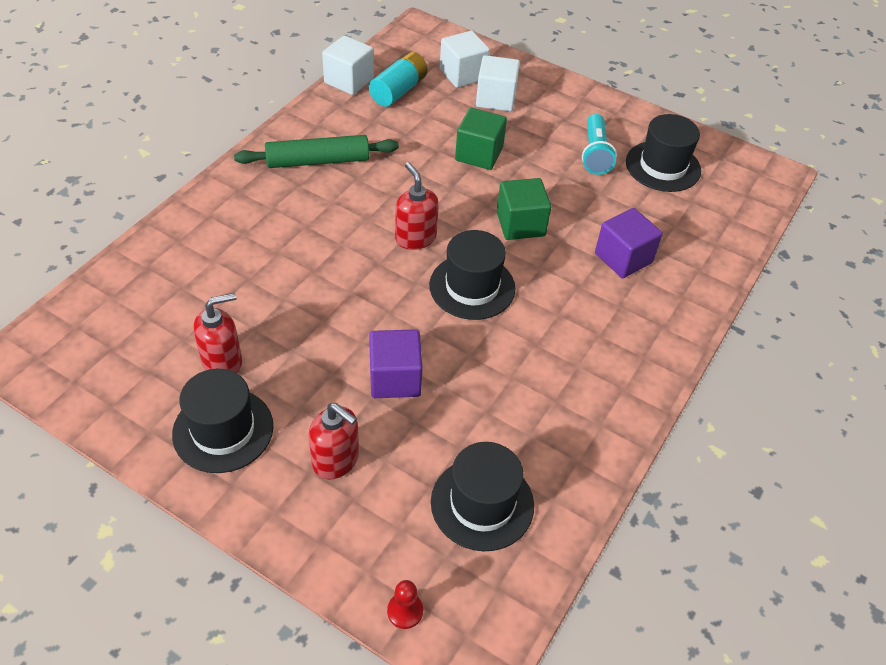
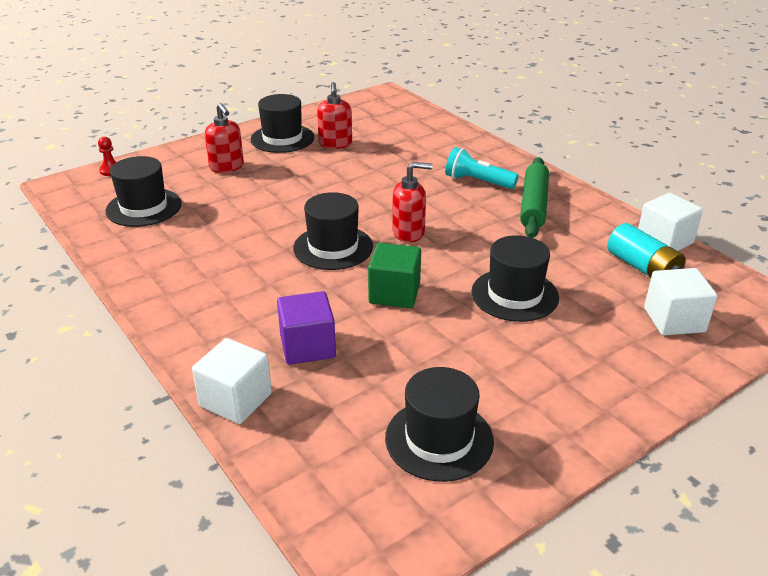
camera: 115 degrees right, 15 degrees down
(336, 460) = (227, 167): red soap dispenser -> red soap dispenser turned 90 degrees counterclockwise
(395, 378) = (270, 197): purple cube -> none
(479, 154) = (514, 295): green cube -> black hat
(495, 99) = (618, 333): white cube -> white cube (236, 400)
(595, 154) = (486, 383): turquoise flashlight -> turquoise flashlight (478, 182)

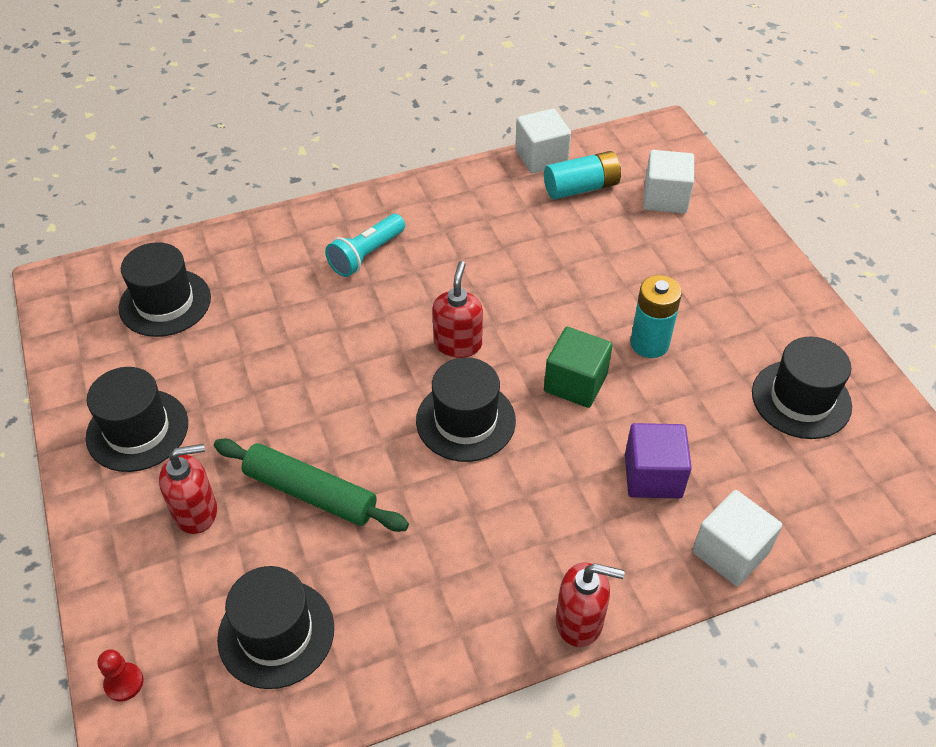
camera: 75 degrees left, 15 degrees up
(335, 144) = (191, 370): red soap dispenser -> red soap dispenser (580, 621)
(462, 329) = (649, 343): none -> turquoise battery
(514, 295) = (602, 289): black hat -> black hat (165, 303)
(533, 205) = (438, 225): green rolling pin -> green rolling pin (310, 493)

